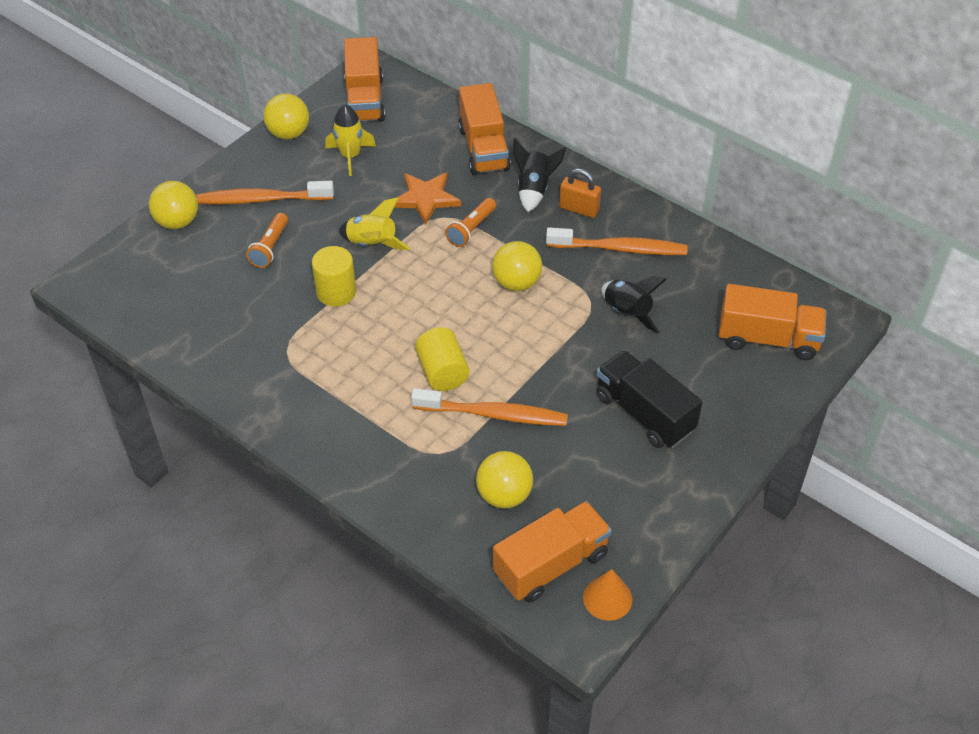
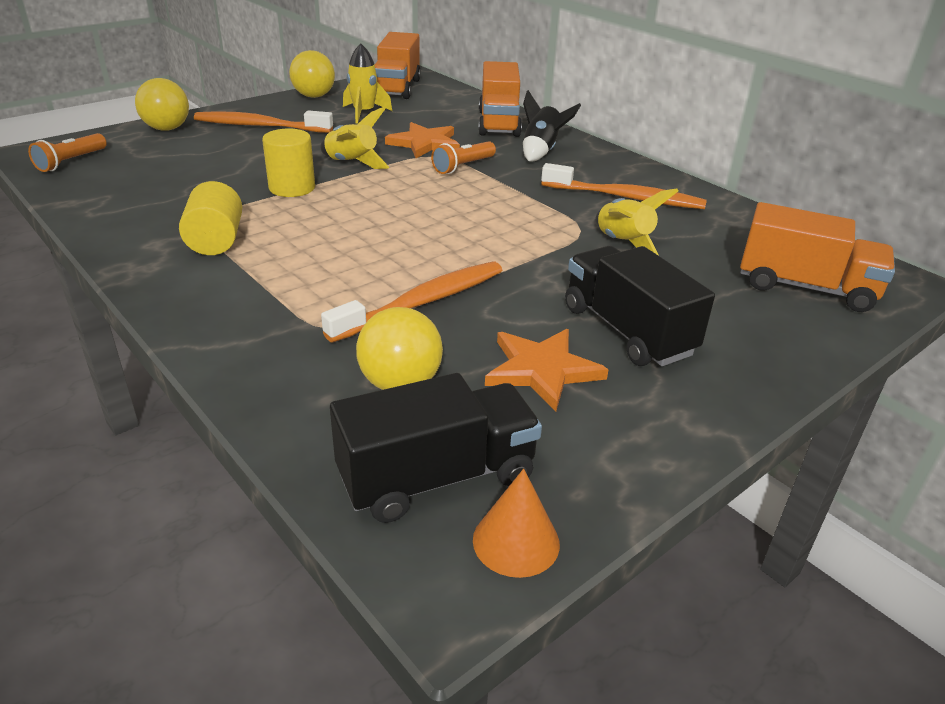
camera: 10 degrees right, 15 degrees down
(270, 248) = (244, 153): orange flashlight -> orange flashlight (71, 162)
(442, 372) = (377, 259): yellow cylinder -> yellow cylinder (216, 241)
(492, 414) = (421, 303): orange toothbrush -> orange toothbrush turned 60 degrees counterclockwise
(516, 283) = (497, 206): yellow ball -> none
(551, 564) = (437, 477): orange truck -> black truck
(579, 209) = (586, 167): orange padlock -> none
(593, 464) = (542, 370): none -> orange star
(627, 313) = (623, 243): black rocket -> yellow rocket

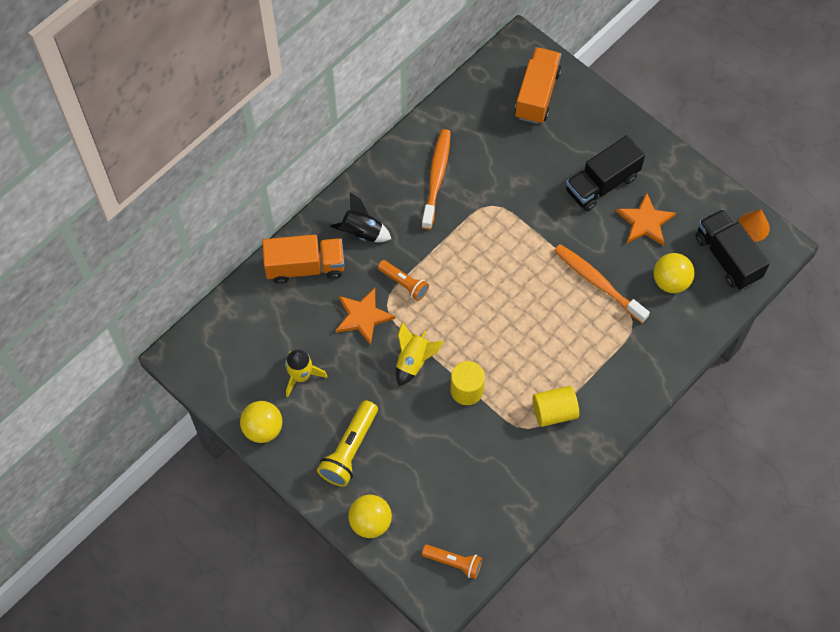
camera: 95 degrees left, 30 degrees up
(261, 126) = (349, 450): orange toothbrush -> yellow flashlight
(397, 88) = (224, 362): orange truck -> none
(623, 243) = (505, 182): yellow rocket -> none

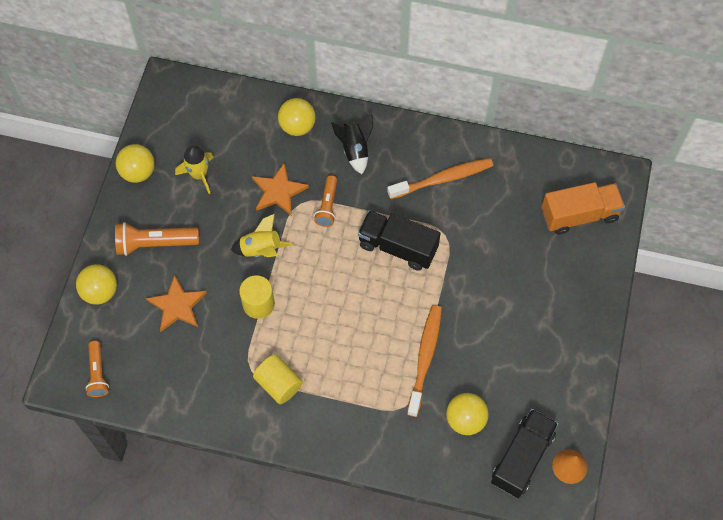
camera: 60 degrees right, 0 degrees up
(305, 267) = (297, 126): orange truck -> yellow ball
(349, 450) = (154, 243): yellow flashlight -> orange flashlight
(602, 184) = (526, 313): black truck -> black truck (398, 247)
(645, 222) = (512, 368): orange star -> orange star (177, 305)

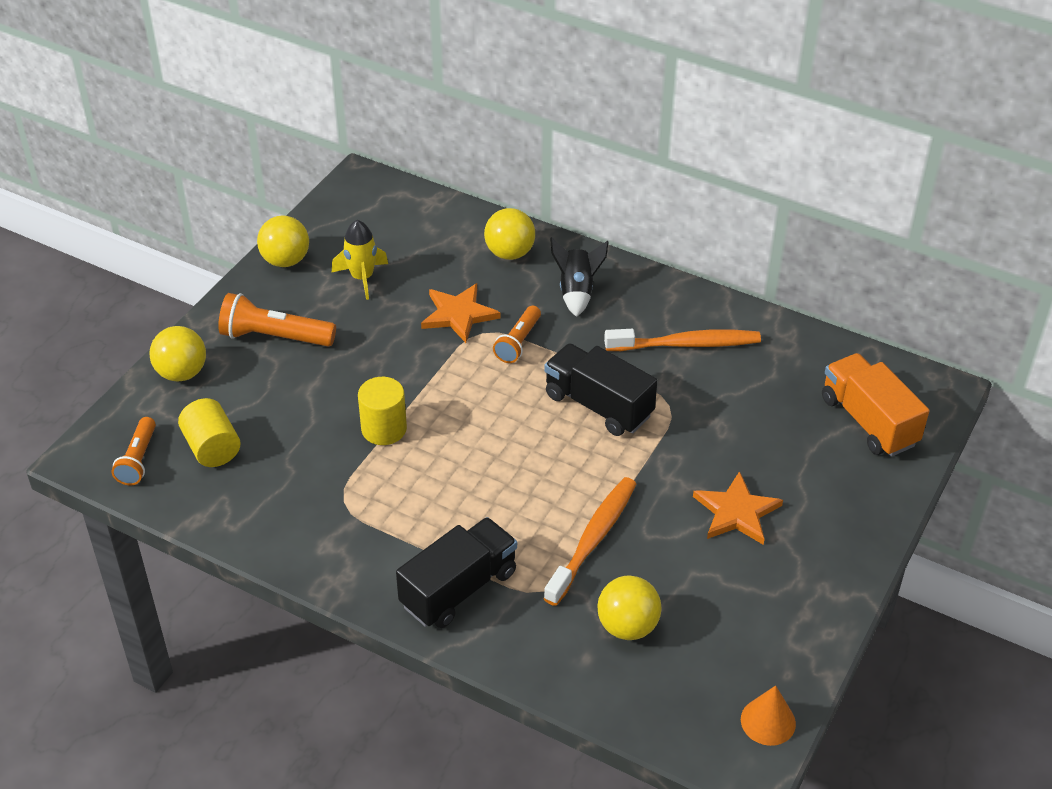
camera: 15 degrees right, 20 degrees down
(177, 305) = (275, 408): orange star -> orange star (736, 512)
(261, 250) = (411, 371): yellow rocket -> none
(279, 384) = (375, 524): yellow cylinder -> yellow cylinder (212, 448)
(522, 458) = (697, 694): black truck -> black truck (458, 589)
(579, 215) = (868, 421): orange truck -> orange truck turned 120 degrees counterclockwise

